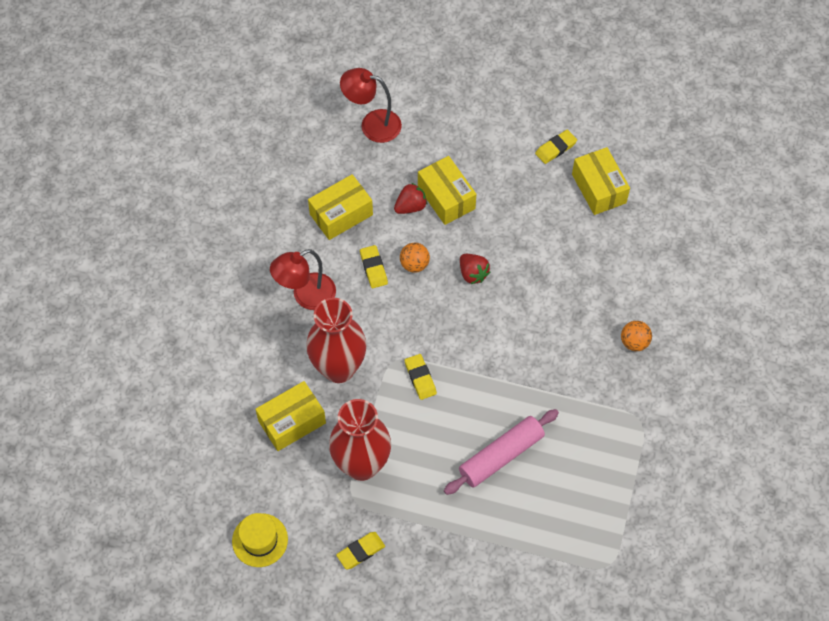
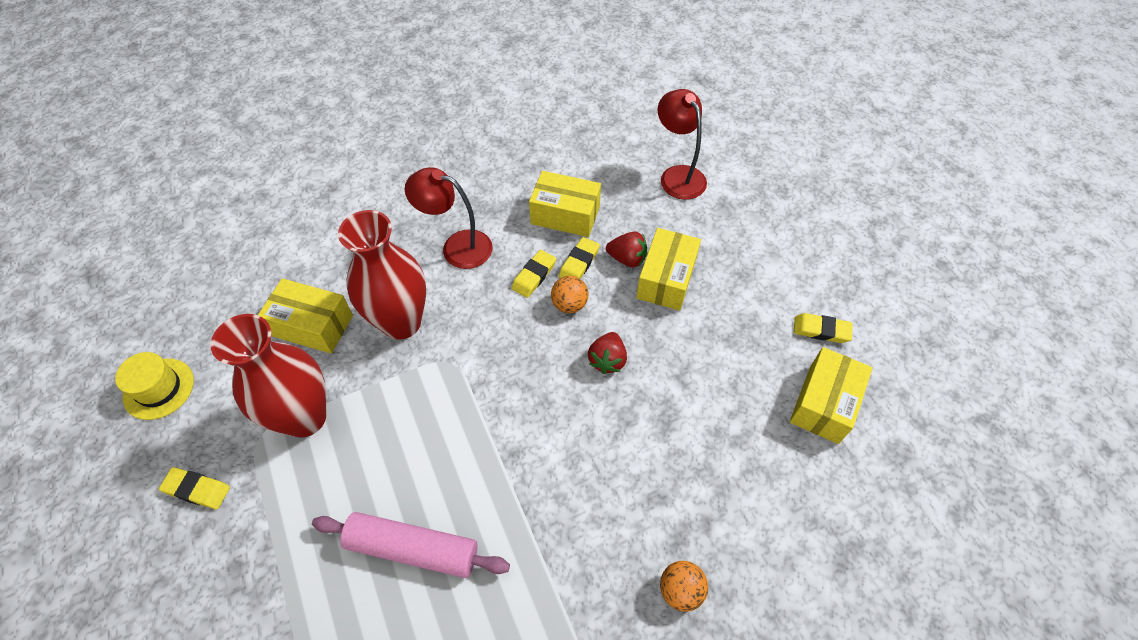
camera: 50 degrees right, 5 degrees down
(420, 378) = (447, 399): yellow eraser -> yellow eraser (579, 263)

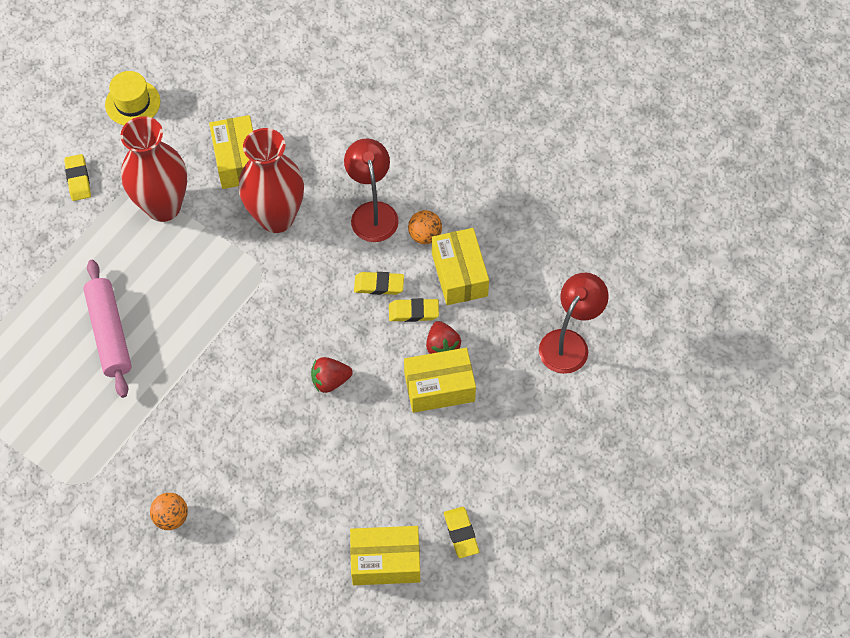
camera: 60 degrees right, 5 degrees up
(569, 304) = (367, 326): orange ball -> orange ball (425, 235)

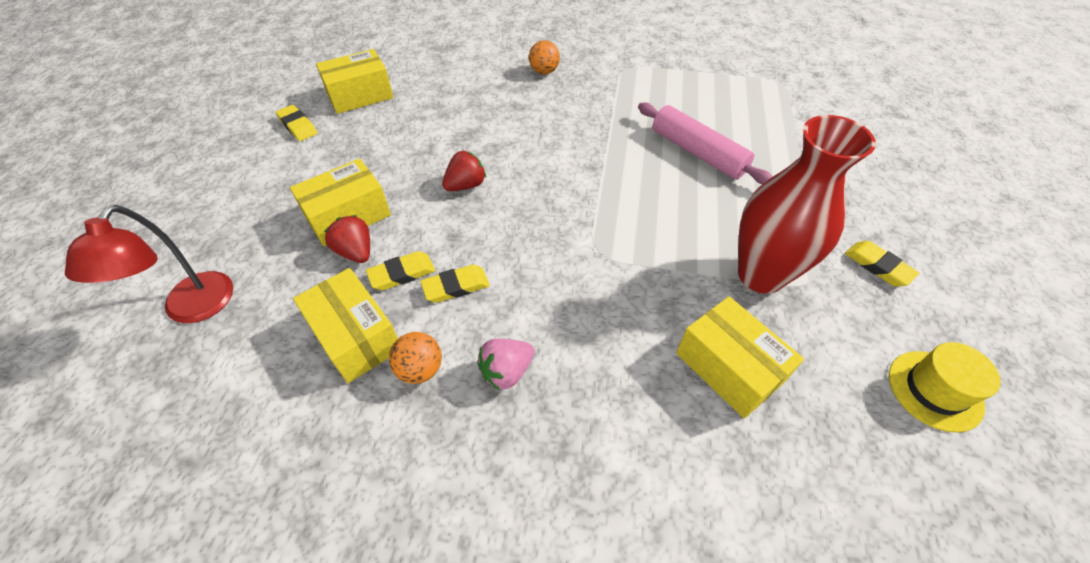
camera: 155 degrees right, 10 degrees down
(276, 217) = (624, 314): red vase -> none
(372, 212) = (506, 371): red lamp -> pink strawberry

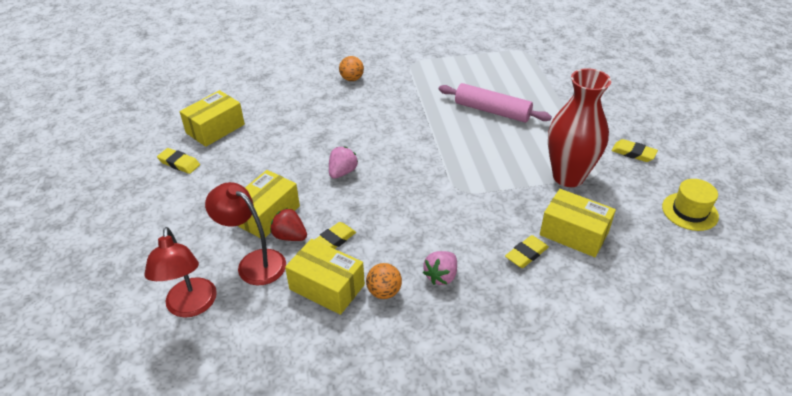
camera: 20 degrees left, 10 degrees down
(295, 274) = (254, 262): none -> red lamp
(456, 286) = (377, 238): yellow eraser -> yellow eraser (526, 254)
(466, 185) = (342, 172): red strawberry -> pink strawberry

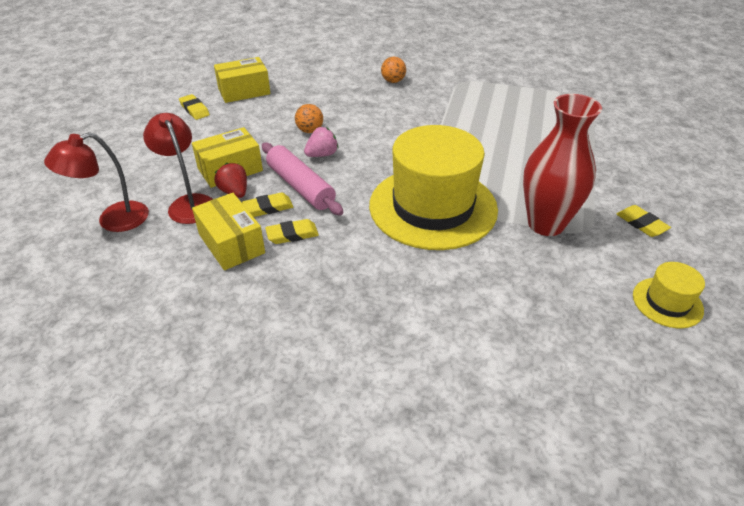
camera: 25 degrees right, 0 degrees up
(191, 306) = (113, 220): red lamp -> red lamp turned 45 degrees clockwise
(384, 292) = (277, 265): orange ball -> orange ball (310, 131)
(441, 276) = (341, 271): pink strawberry -> none
(473, 191) = (433, 207): none -> yellow hat
(492, 111) = (510, 142): pink rolling pin -> pink rolling pin (300, 186)
(526, 254) = (442, 281): yellow eraser -> yellow eraser (292, 234)
(574, 233) = (509, 279): yellow box -> none

